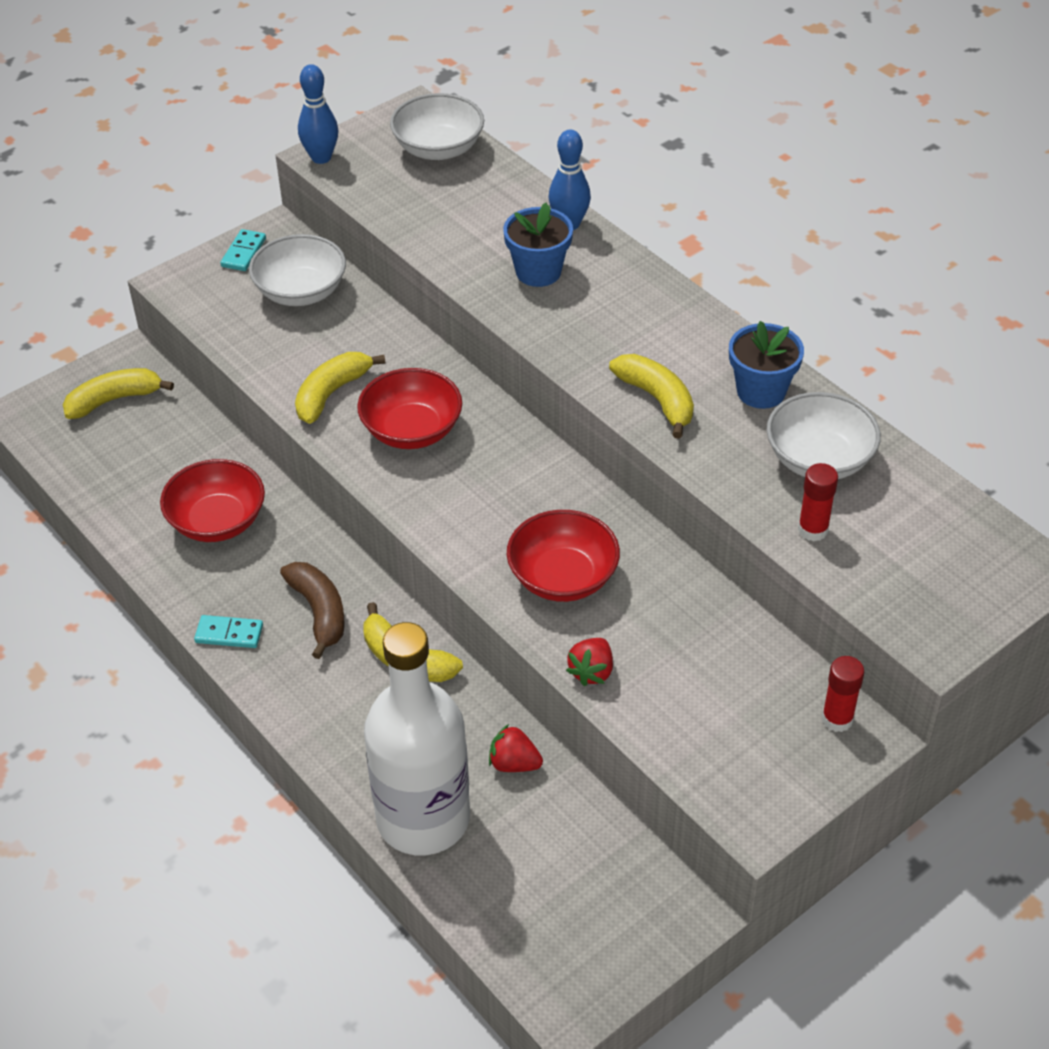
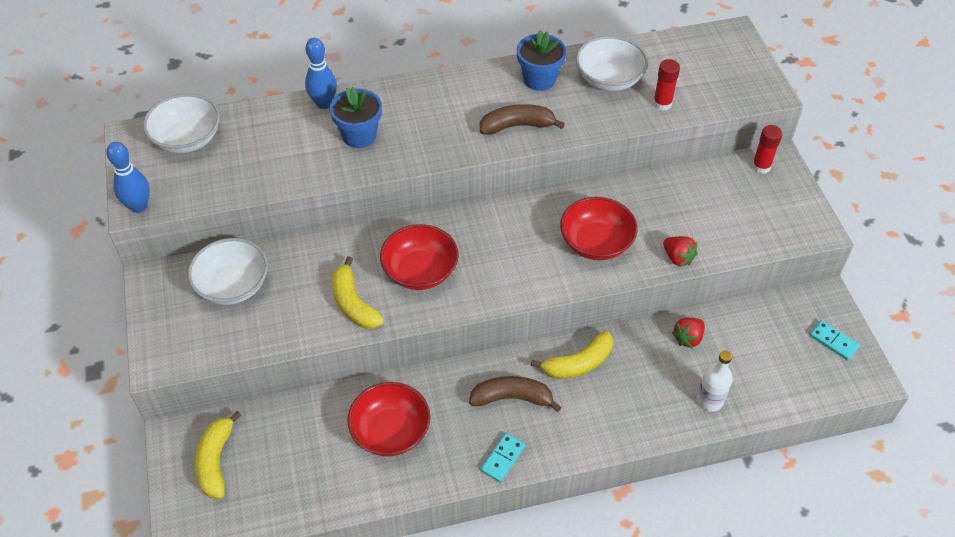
camera: 65 degrees left, 5 degrees up
(243, 252) = (160, 306): turquoise domino -> turquoise domino (833, 341)
(423, 818) = (709, 400): white bottle -> white bottle, size x0.43
(657, 399) = (517, 126): yellow banana -> brown banana

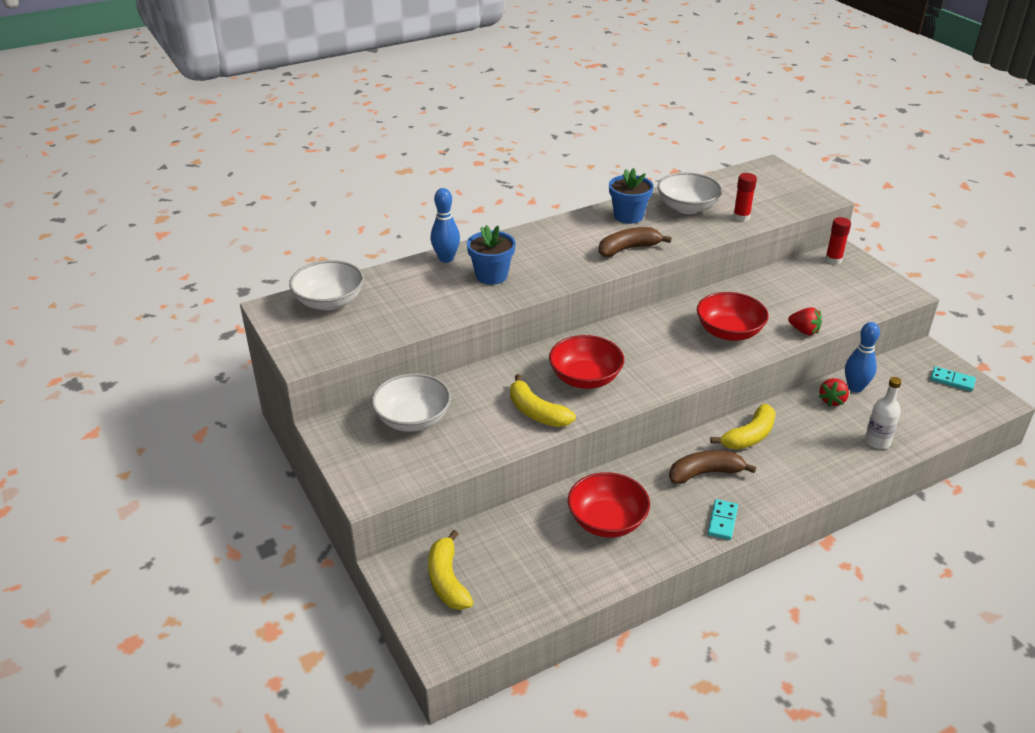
camera: 15 degrees left, 15 degrees down
(139, 206) = (307, 357): blue bowling pin -> blue bowling pin (855, 388)

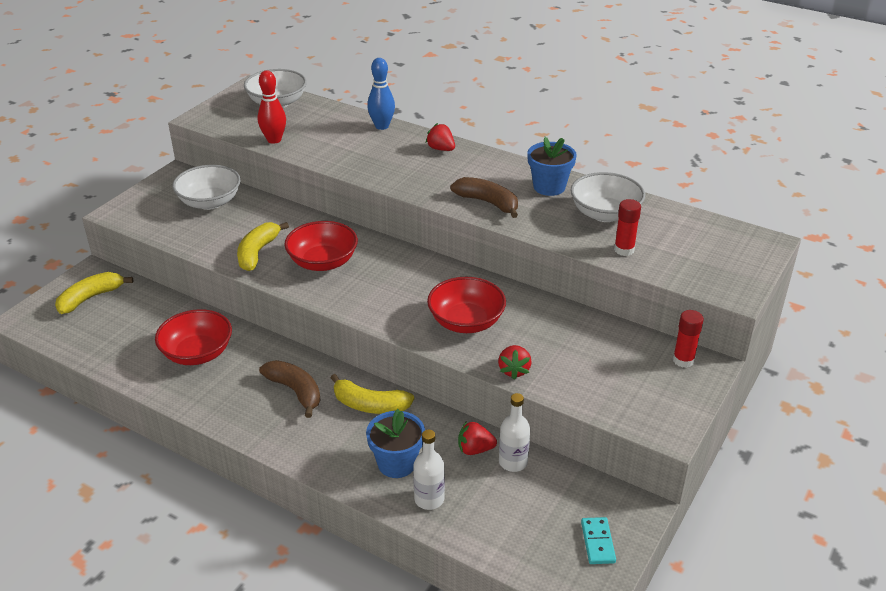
camera: 60 degrees right, 0 degrees up
(406, 323) = (274, 140): none -> red bowling pin
(491, 275) = (375, 152): blue flower pot -> blue flower pot (396, 463)
(519, 243) = (441, 149): none -> red strawberry
(722, 521) = (236, 419): turquoise domino -> none
(855, 388) = (513, 462): blue bowling pin -> white bottle

